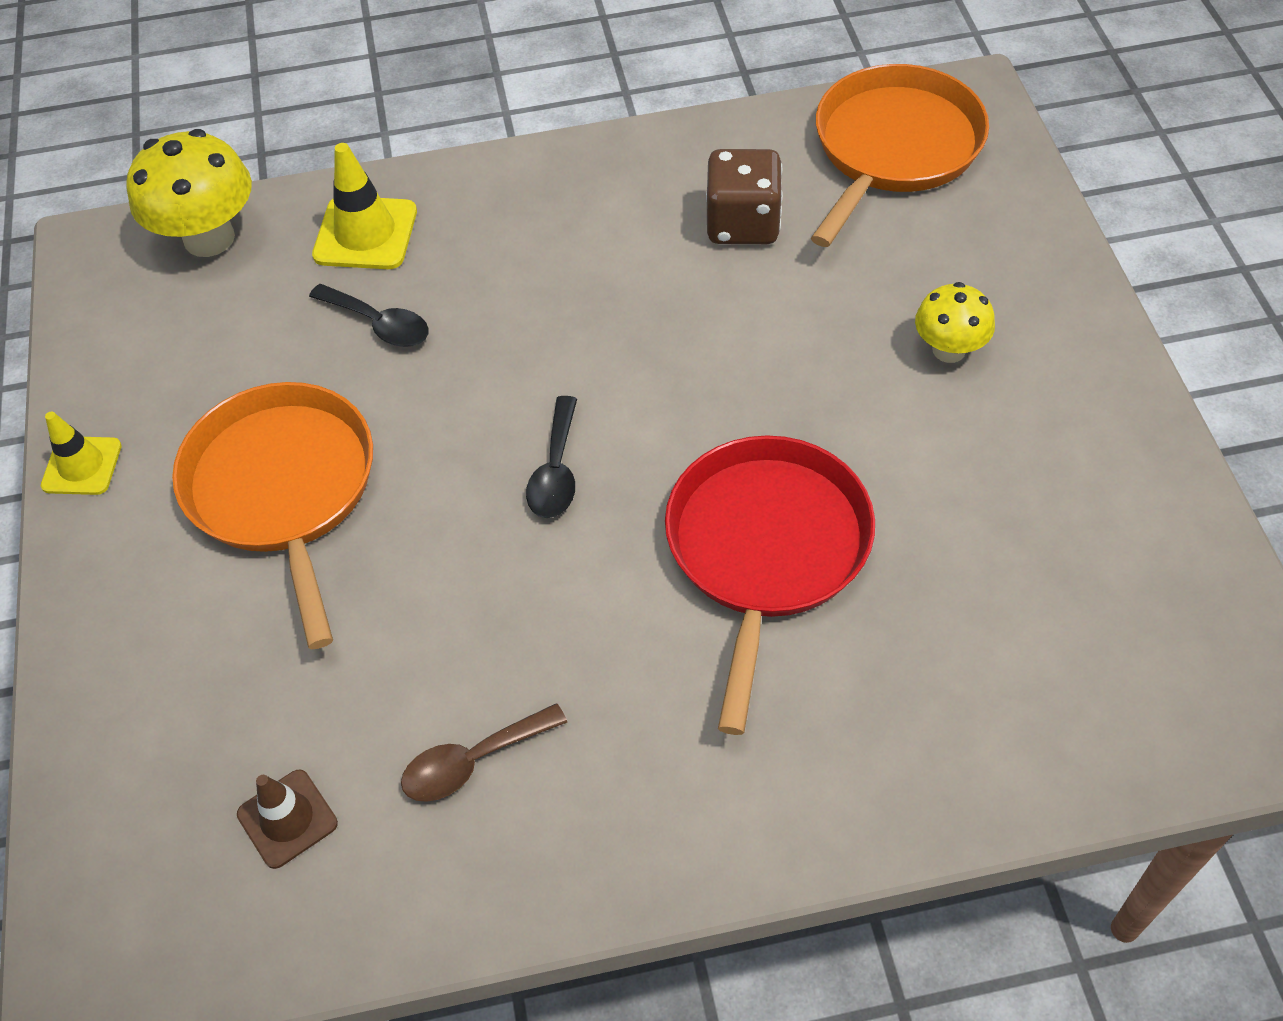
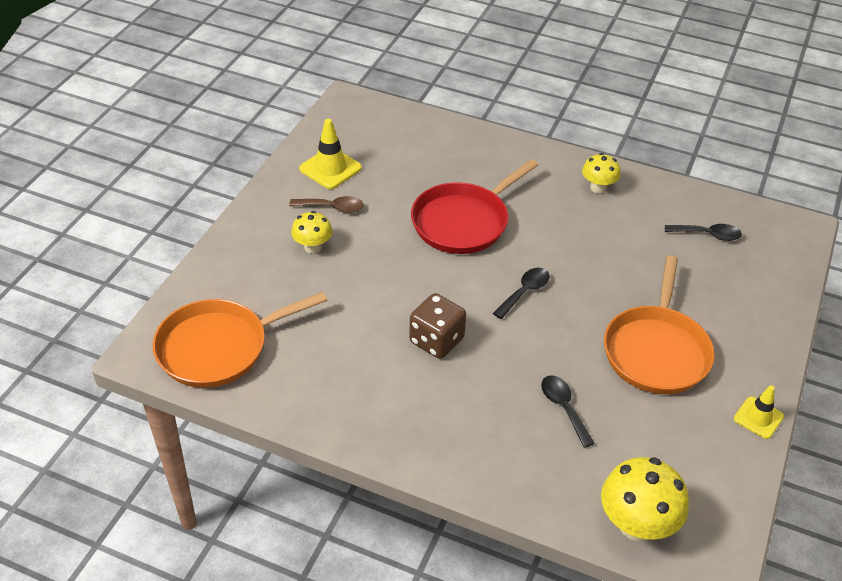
camera: 150 degrees left, 10 degrees down
(287, 819) = (707, 235): brown traffic cone -> black spoon
(365, 233) = (539, 469): yellow traffic cone -> yellow traffic cone (330, 168)
(473, 761) = (627, 217): brown spoon -> brown spoon (332, 207)
(578, 811) = (598, 188): none -> yellow mushroom
(743, 224) = (336, 353): brown dice -> brown dice (436, 340)

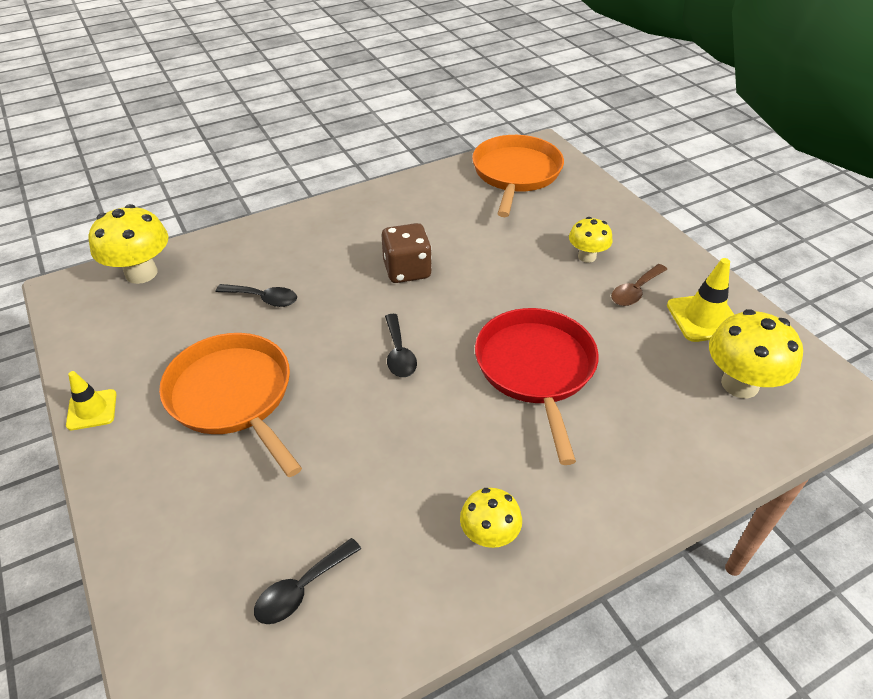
camera: 130 degrees right, 0 degrees up
(382, 138) = (739, 384): none -> yellow mushroom

